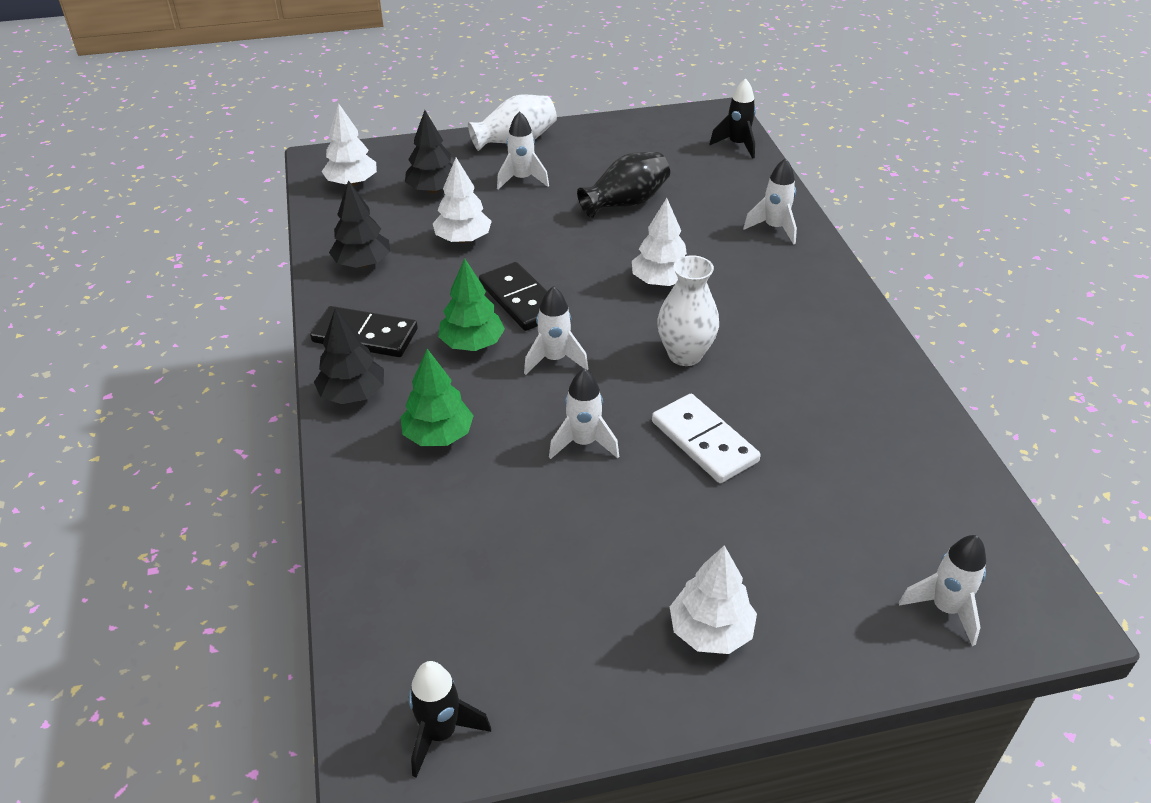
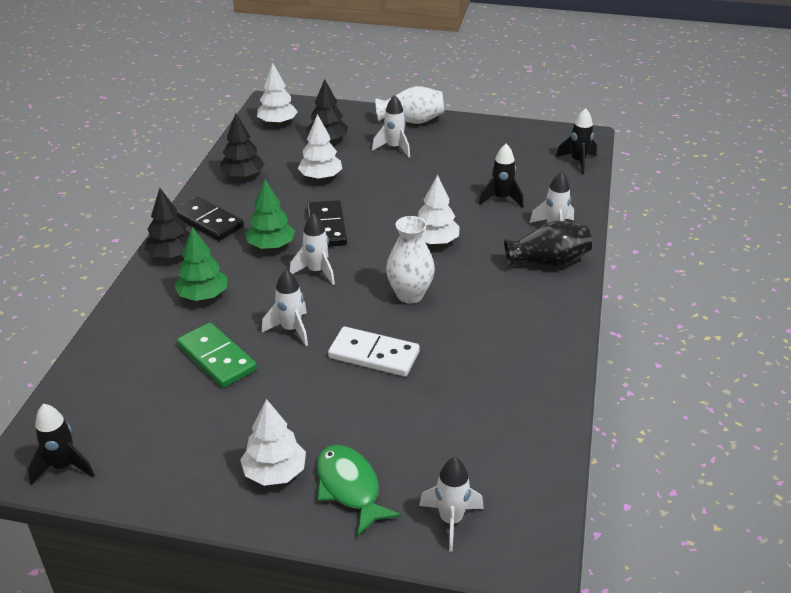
camera: 25 degrees right, 5 degrees down
(521, 511) = (216, 358): none -> green domino
(625, 203) = (455, 182): black vase -> black vase (548, 262)
(691, 210) = (501, 199): none -> black rocket
(704, 442) = (373, 355): white domino -> white domino turned 60 degrees counterclockwise
(809, 615) = (349, 488): none -> green fish

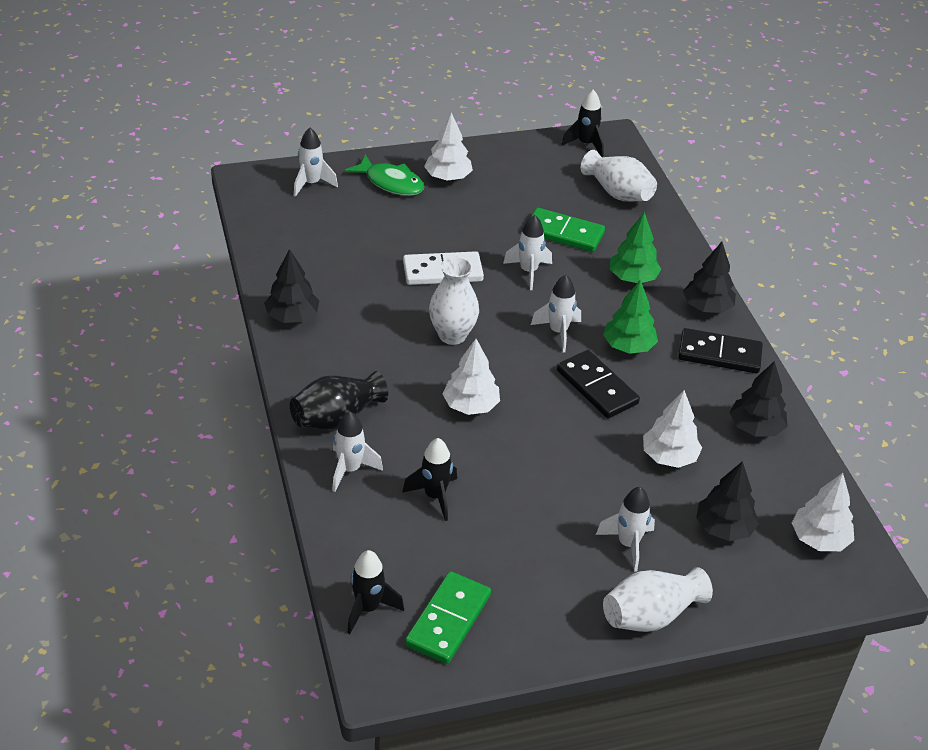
camera: 150 degrees right, 5 degrees up
(110, 386) = (618, 193): none -> white vase
(531, 146) = (448, 620): none -> green domino
(550, 354) = (292, 316): none -> black tree

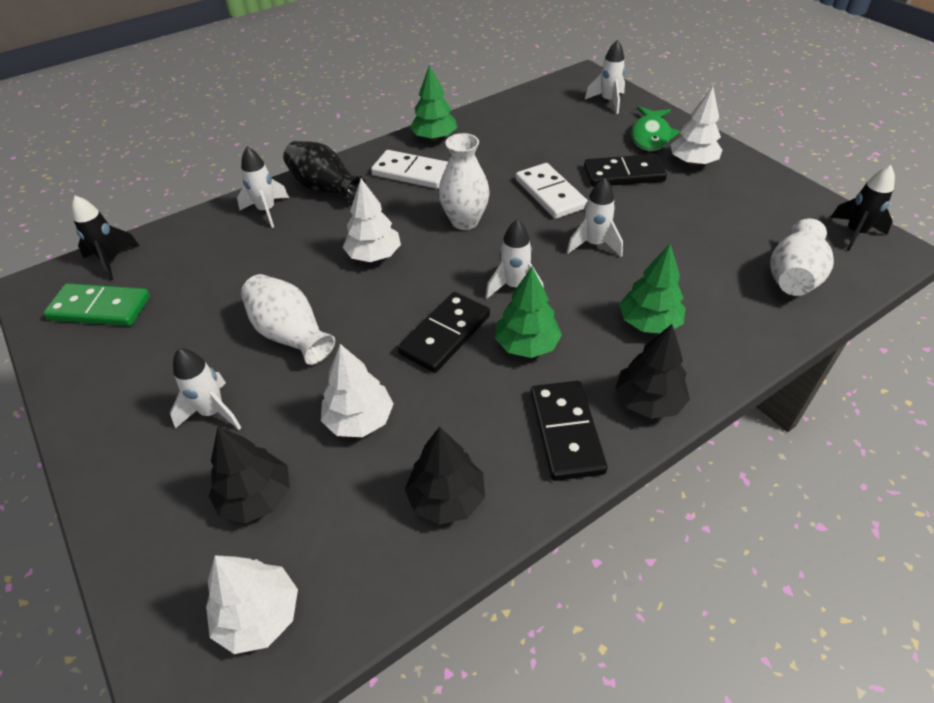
camera: 75 degrees right, 5 degrees up
(292, 316) = (434, 138): black tree -> green tree
(348, 349) = (412, 172): none -> white domino
(435, 496) = (248, 263): black rocket -> none
(440, 220) = (623, 174): none -> black domino
(564, 233) = (679, 254): green domino -> none
(650, 615) = (111, 454): white vase -> white vase (290, 334)

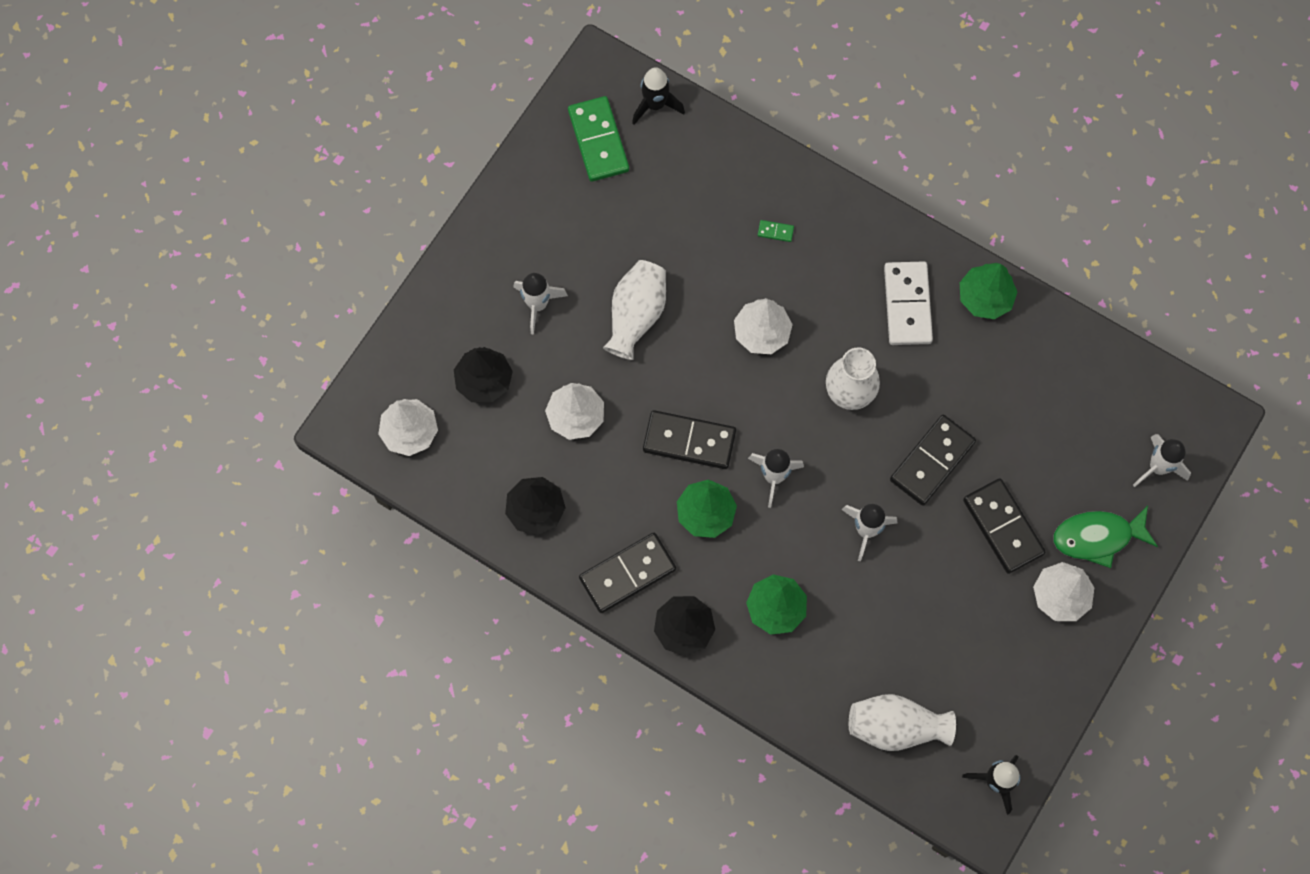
camera: 65 degrees right, 25 degrees up
(267, 211) = (781, 196): white rocket -> none
(293, 222) = (775, 231): none -> green domino
(325, 189) = (841, 232): black vase -> none
(550, 194) = (932, 461): white domino -> black domino

